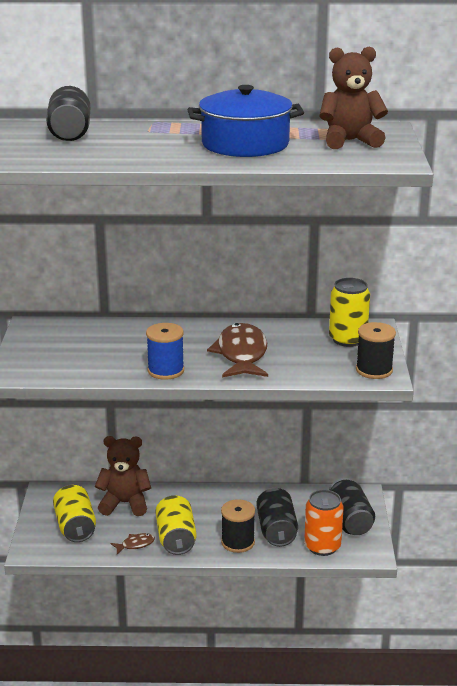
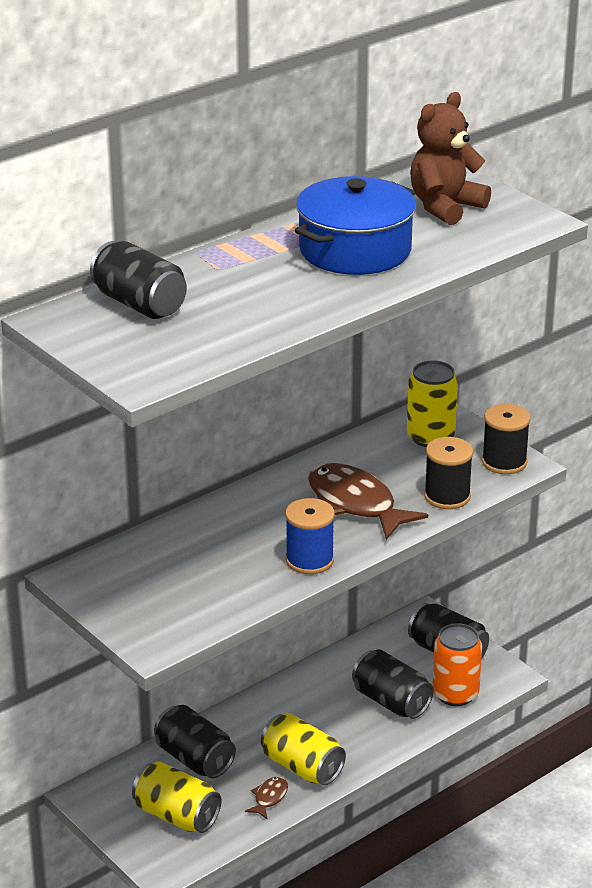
camera: 40 degrees left, 5 degrees up
(125, 503) = (194, 759): brown teddy bear -> black can
(238, 542) = (369, 736): black spool -> black spool (447, 496)

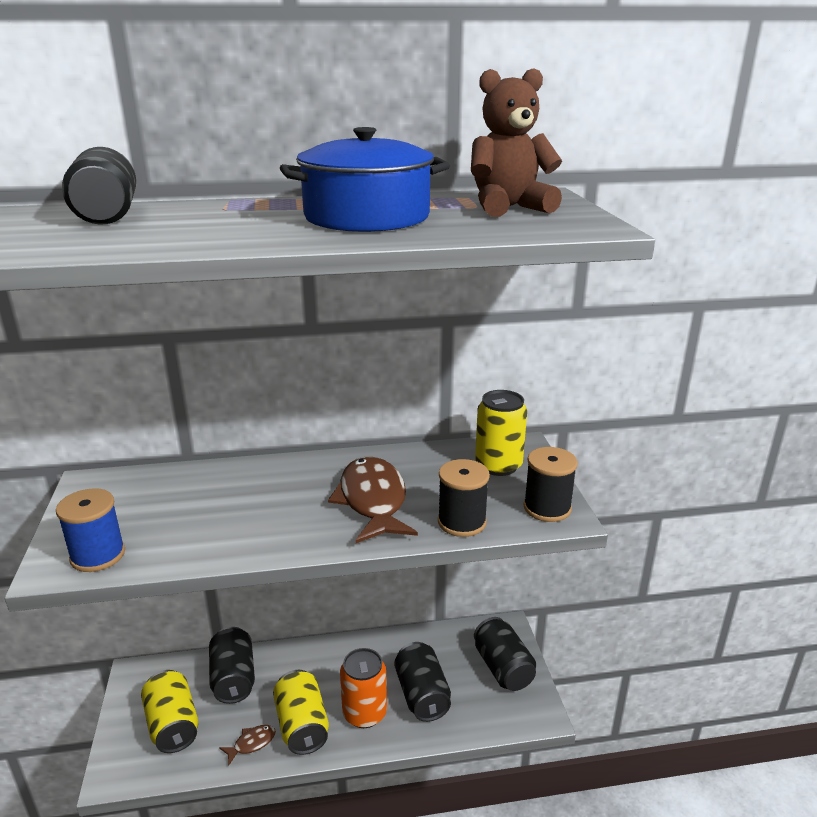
camera: 30 degrees right, 5 degrees down
(309, 560) = (276, 538): blue spool -> blue spool (98, 555)
(455, 694) = (480, 712): orange can -> orange can (364, 713)

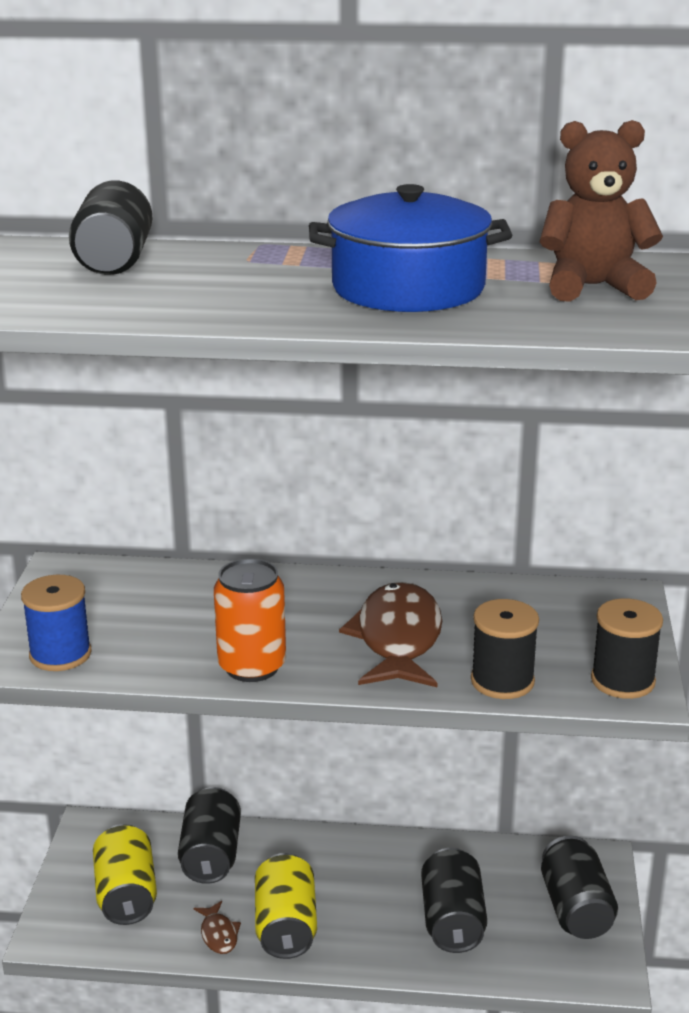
camera: 15 degrees right, 0 degrees up
(251, 743) = (218, 934): brown fish -> brown fish turned 90 degrees clockwise
(364, 713) = (370, 927): orange can -> orange can (252, 666)
(498, 465) = (580, 618): yellow can -> none

